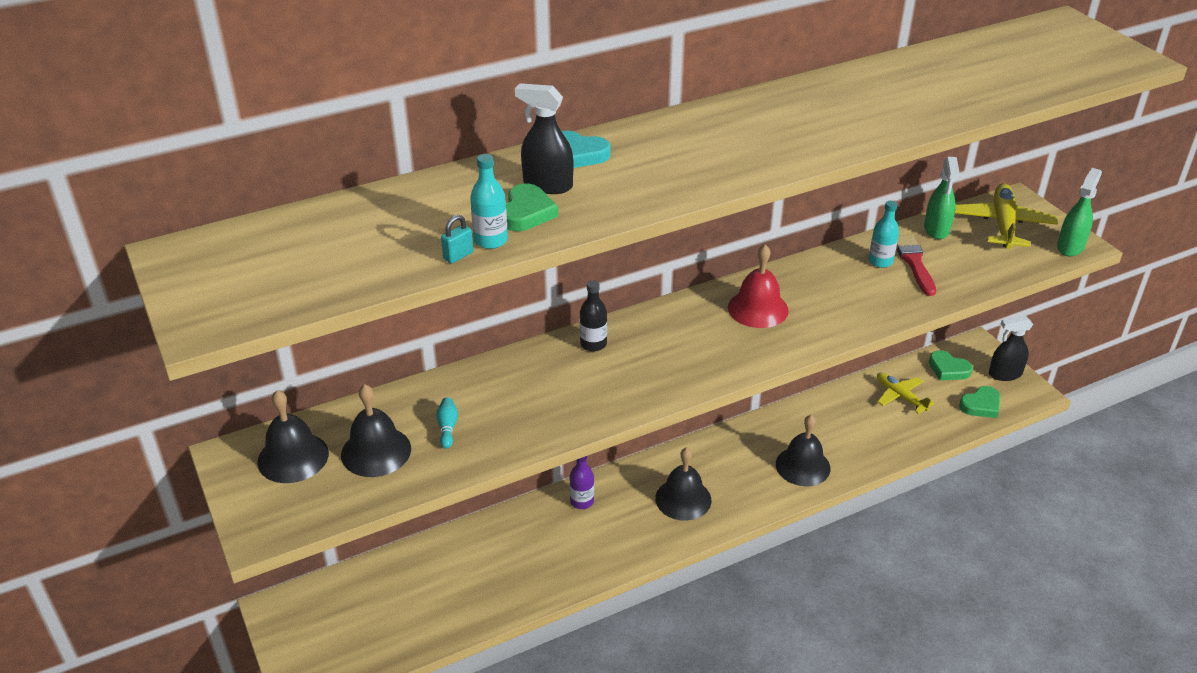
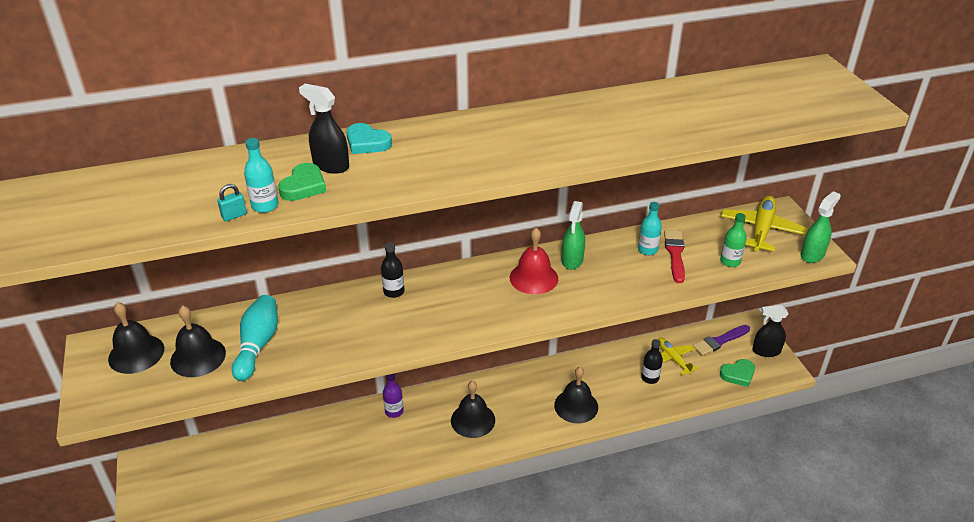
camera: 10 degrees right, 0 degrees up
(447, 428) = (258, 345): turquoise bowling pin -> turquoise bowling pin, size x2.12
(880, 422) = (650, 378): none -> black bottle
(936, 229) = (704, 228): green spray bottle -> green spray bottle (572, 260)
(948, 369) = (720, 341): green heart -> purple brush
(980, 264) = (730, 261): none -> green bottle

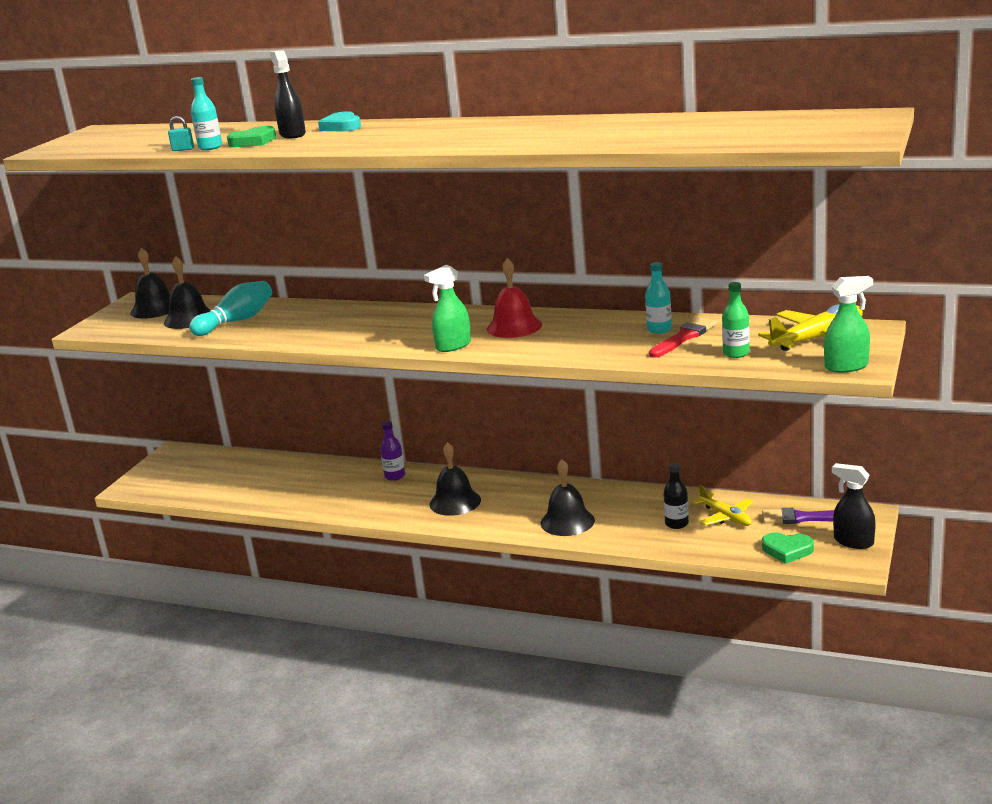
camera: 40 degrees right, 15 degrees down
(394, 291) = (382, 312): black bottle -> none
(572, 260) = (570, 323): green spray bottle -> green spray bottle (453, 346)
(673, 359) = (725, 517): yellow plane -> yellow plane turned 135 degrees clockwise

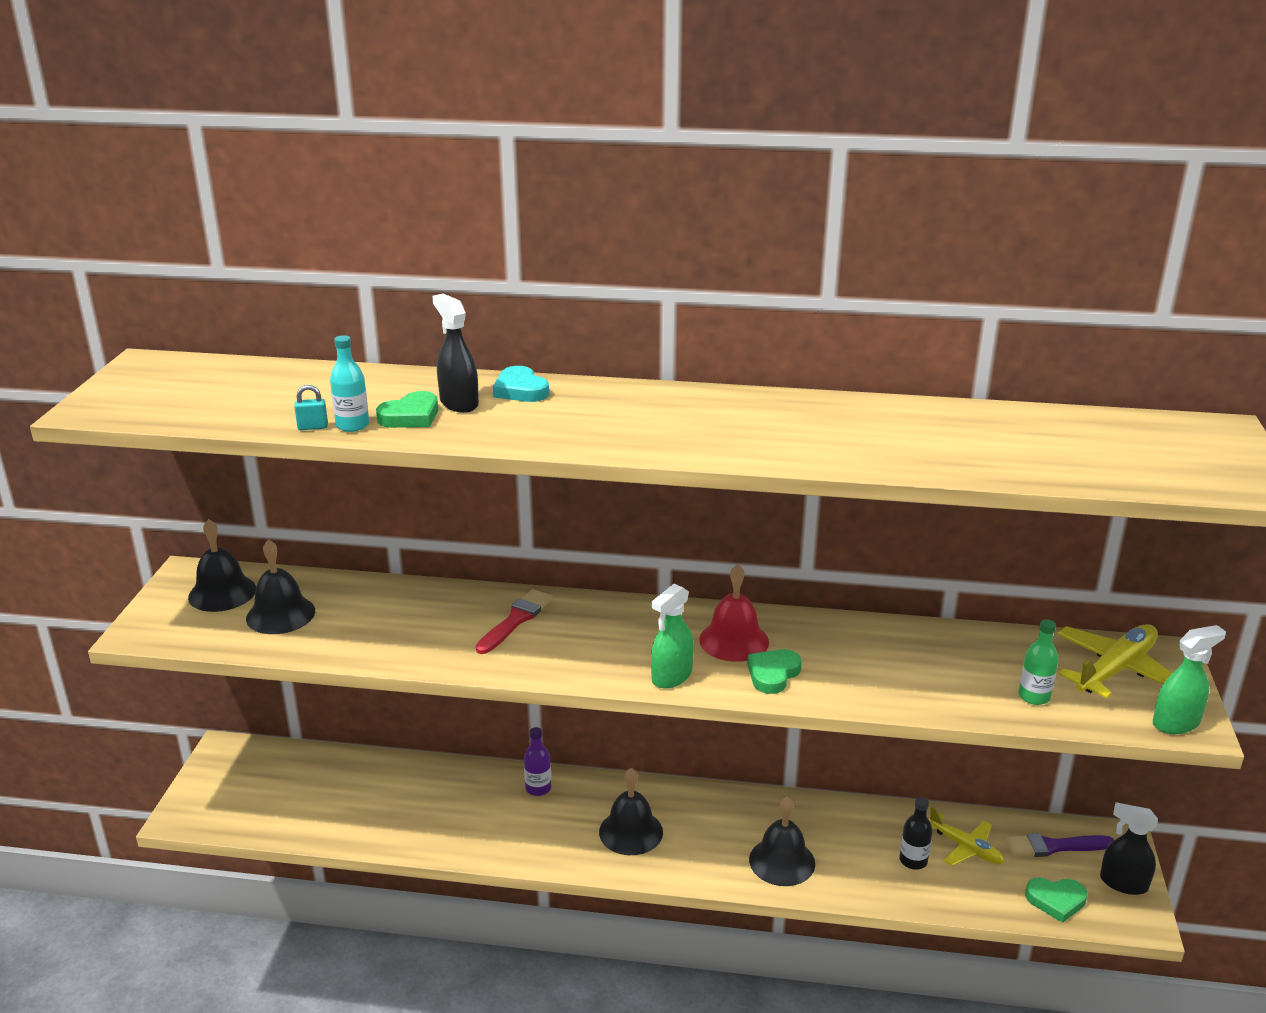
camera: 15 degrees left, 5 degrees up
(237, 321) = (351, 621): turquoise bowling pin -> none
(532, 344) = (773, 674): none -> green heart
(659, 329) = (919, 650): turquoise bottle -> none
(683, 337) = (956, 665): red brush -> red brush (515, 620)

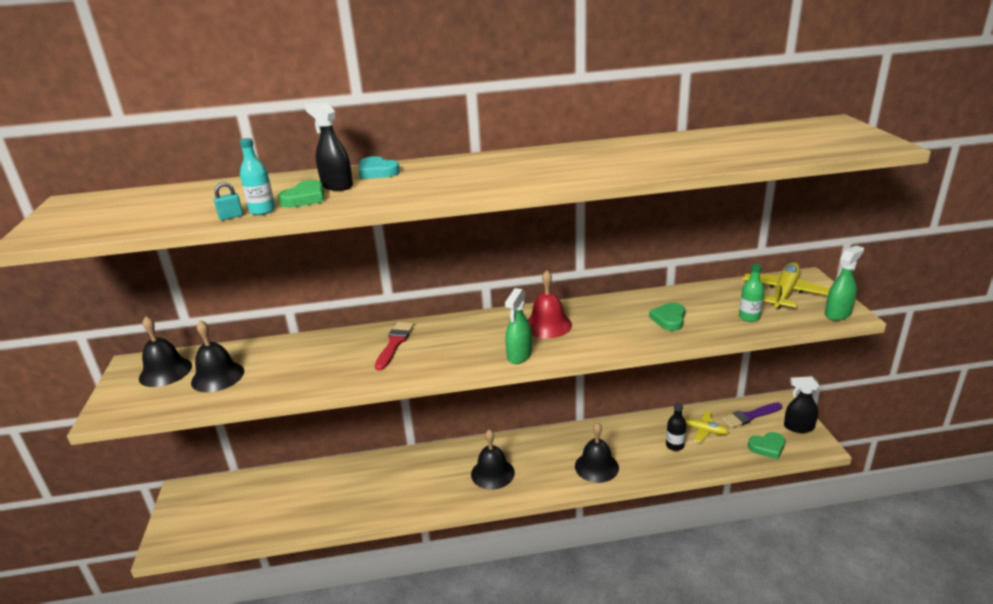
camera: 15 degrees left, 0 degrees up
(538, 788) = (419, 461): purple bottle -> none
(773, 674) = (584, 339): green heart -> green heart (669, 319)

